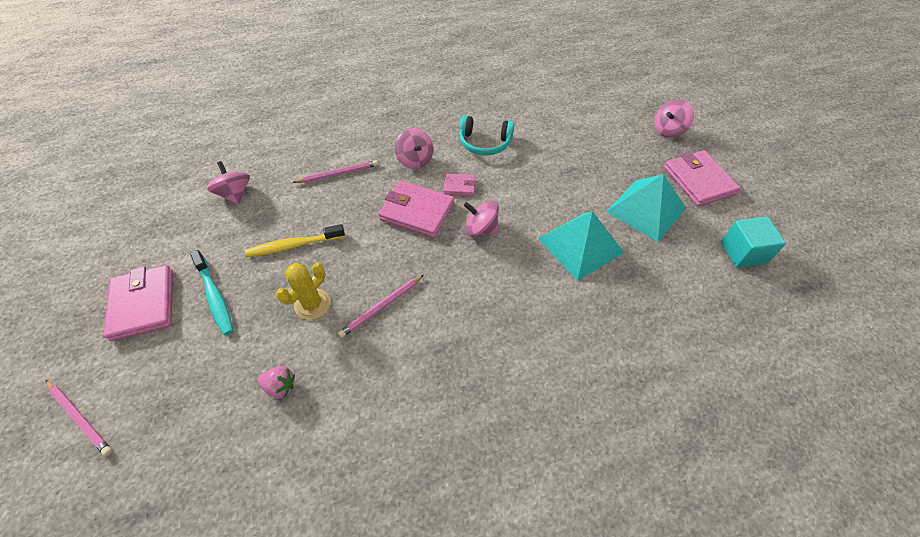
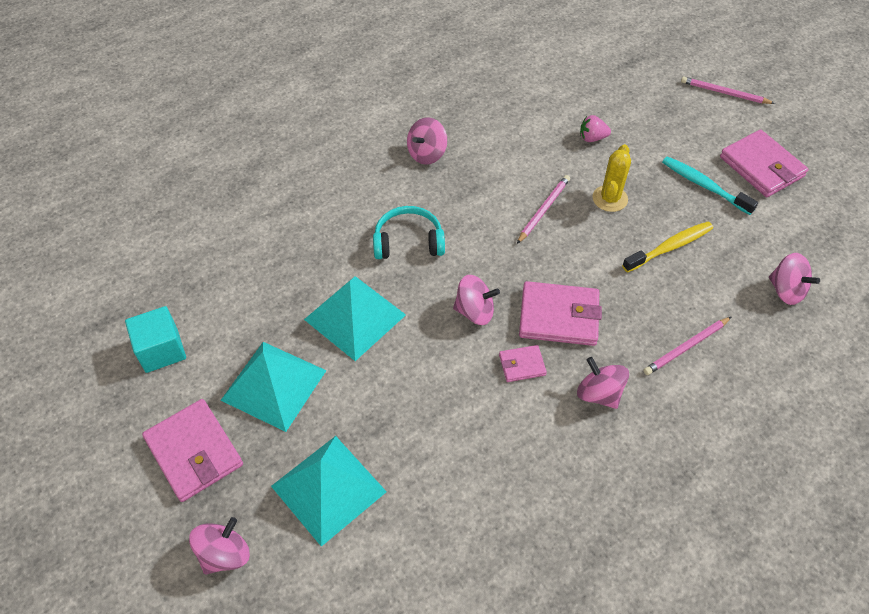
camera: 165 degrees right, 0 degrees up
(477, 412) = (427, 154): none -> pink spinning top
(484, 143) = (514, 450): turquoise headphones -> turquoise headphones (408, 242)
(606, 147) = (329, 488): none -> turquoise pyramid

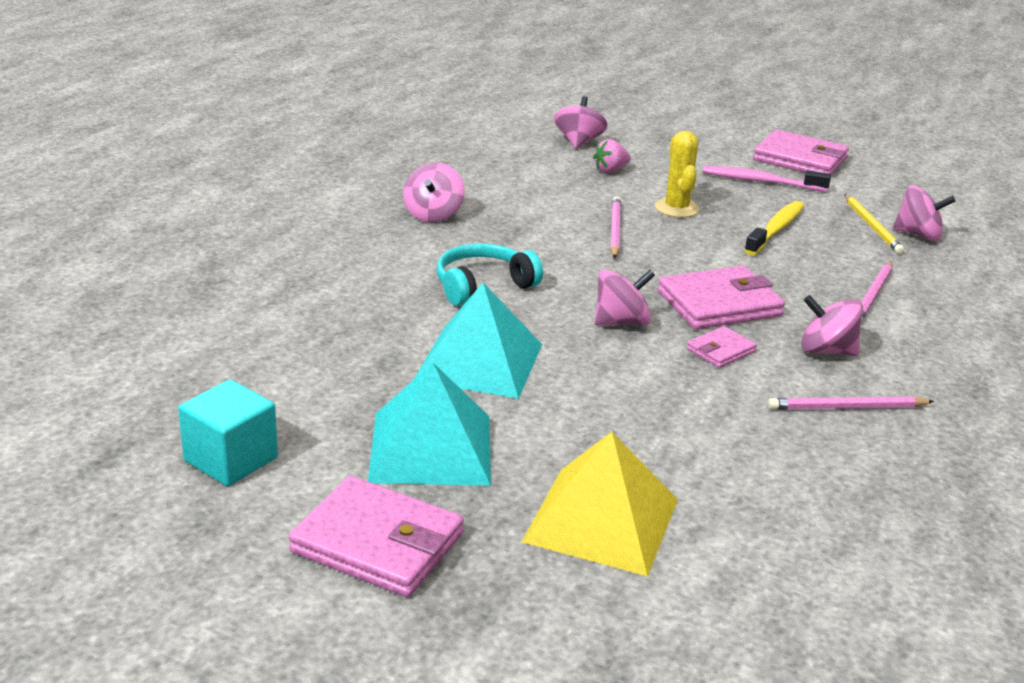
camera: 30 degrees left, 25 degrees down
(224, 554) = (523, 629): pink spinning top -> pink spinning top (578, 142)
(329, 488) = (602, 520): turquoise pyramid -> yellow pyramid
(704, 185) = (760, 181): turquoise toothbrush -> pink toothbrush
(724, 93) = (709, 119): pink pencil -> pink pencil (847, 408)
(754, 268) = (872, 226): none -> yellow pencil

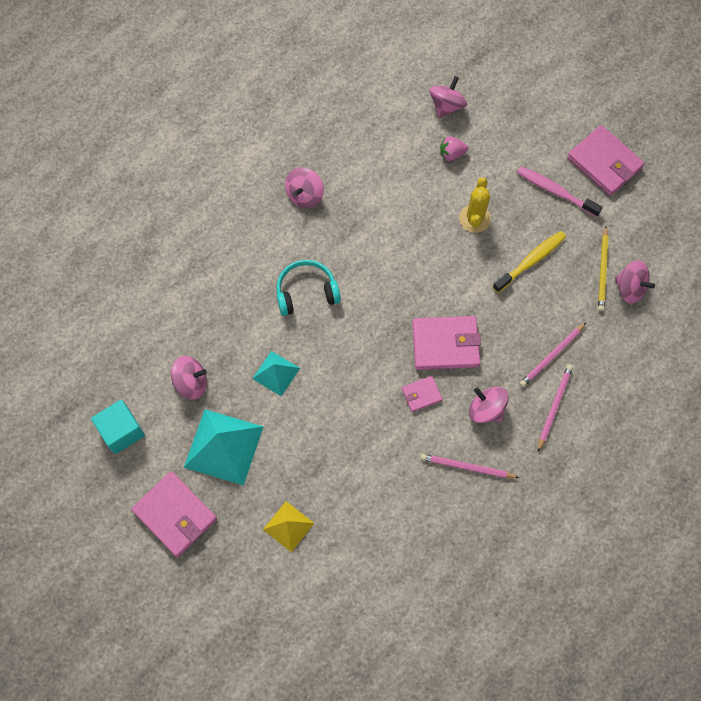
camera: 20 degrees right, 40 degrees up
(479, 362) = (276, 373): turquoise pyramid -> turquoise pyramid, size x0.57
(602, 520) = (288, 526): yellow pyramid -> yellow pyramid, size x0.57
(614, 230) = (418, 240): pink pencil -> pink pencil (554, 406)
(621, 322) = (375, 351): pink spinning top -> pink spinning top (191, 383)

